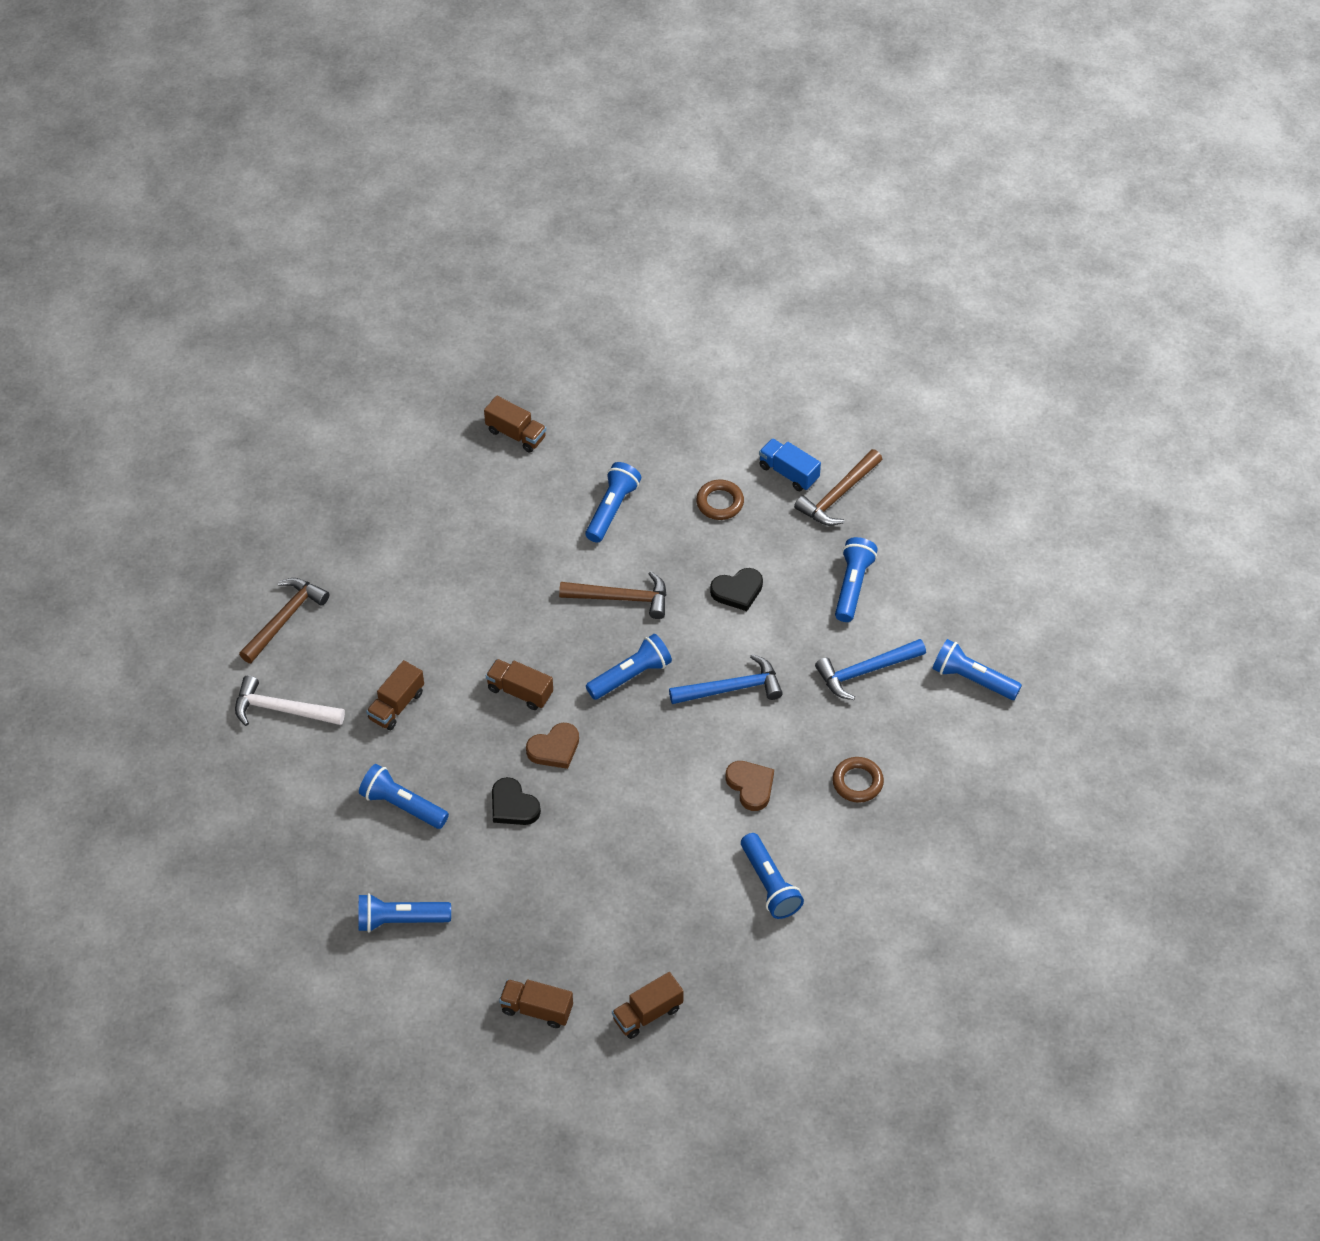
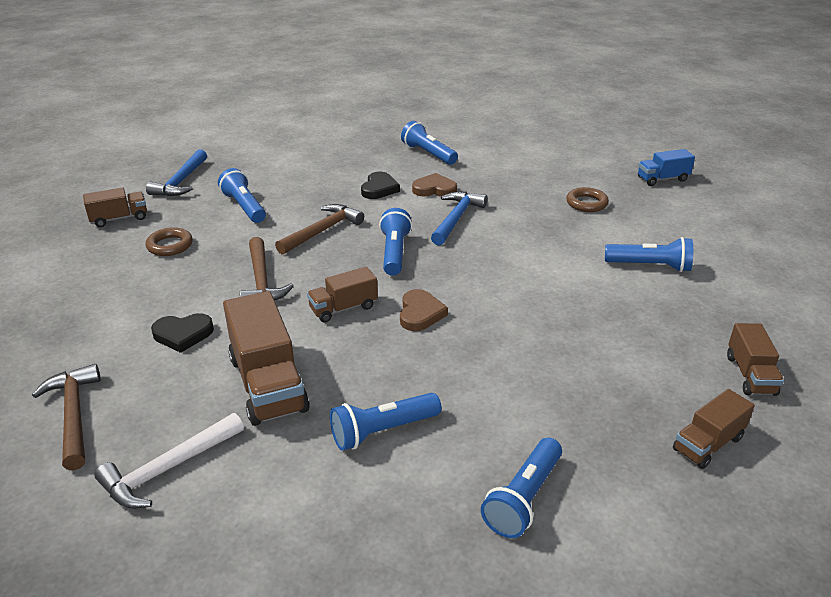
camera: 55 degrees left, 20 degrees down
(396, 705) = (268, 384): brown truck -> brown truck, size x1.74
(513, 806) = (455, 360): black heart -> black heart (183, 334)
(720, 502) = (302, 170): brown ring -> brown ring (170, 245)
(751, 786) = (550, 241): brown heart -> brown heart (434, 189)
(788, 473) = (316, 144): blue truck -> blue truck (662, 179)
(838, 496) = (356, 136): brown hammer -> brown hammer (262, 281)
(865, 671) = (499, 171): blue hammer -> blue hammer (181, 181)
(972, 679) = (543, 145): blue flashlight -> none

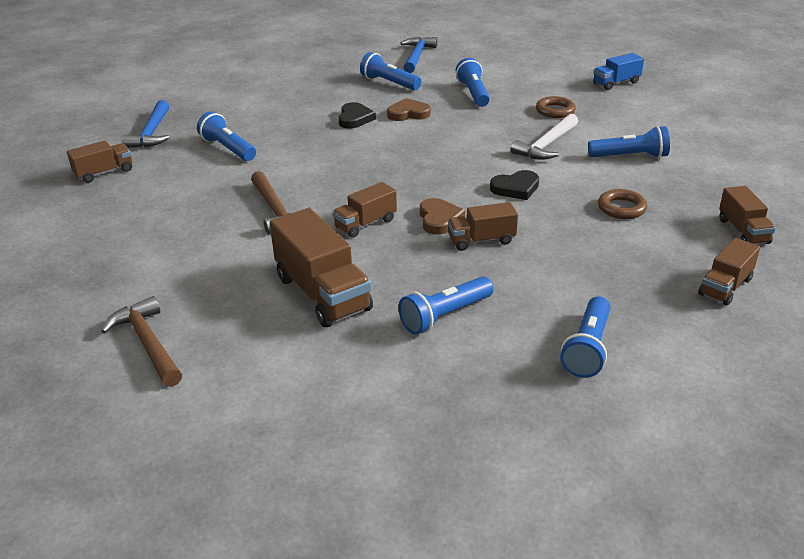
camera: 10 degrees left, 0 degrees up
(168, 469) = (261, 373): white hammer -> white hammer (546, 145)
(170, 245) = (169, 191): brown ring -> brown ring (621, 208)
(183, 334) = (221, 264): black heart -> black heart (516, 188)
(322, 231) = (315, 161): brown hammer -> none
(394, 253) = (393, 172): blue flashlight -> blue flashlight (473, 93)
(455, 344) = (481, 240): none -> brown truck
(456, 218) = (439, 136): blue hammer -> blue hammer (417, 56)

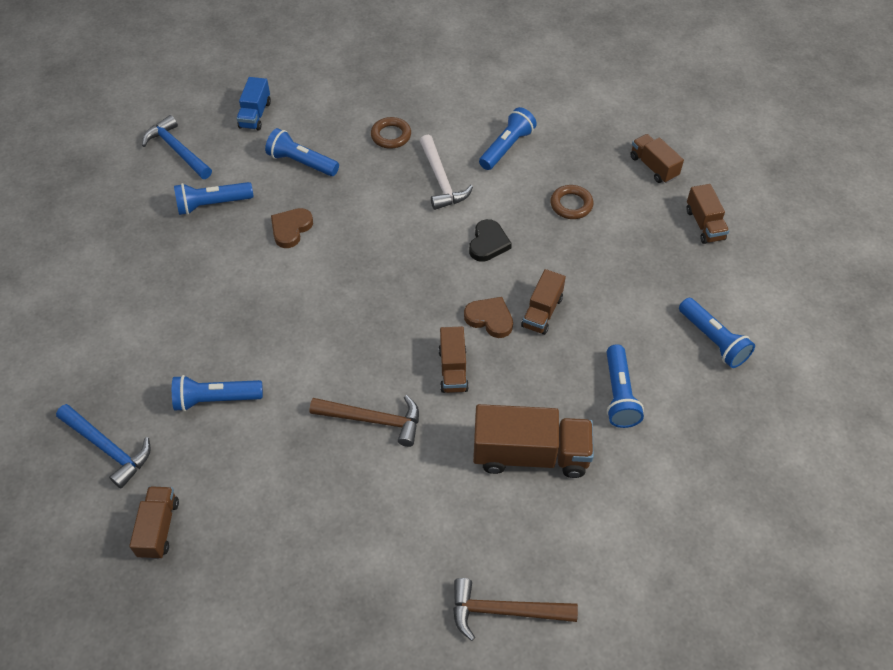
camera: 55 degrees left, 20 degrees up
(355, 118) = (258, 271): black heart -> none
(616, 83) = (385, 67): blue truck -> blue truck (255, 115)
(743, 231) = (653, 167): brown truck -> brown truck turned 150 degrees counterclockwise

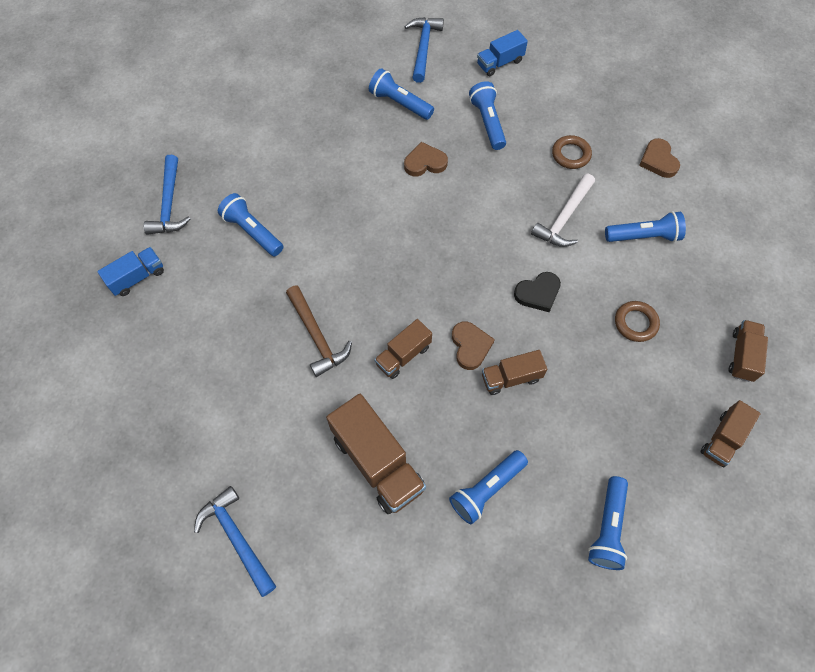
camera: 50 degrees right, 10 degrees up
(159, 528) = (137, 277): brown truck -> blue truck
(454, 92) = (658, 160): none -> brown heart
(504, 611) = (236, 538): brown hammer -> blue hammer

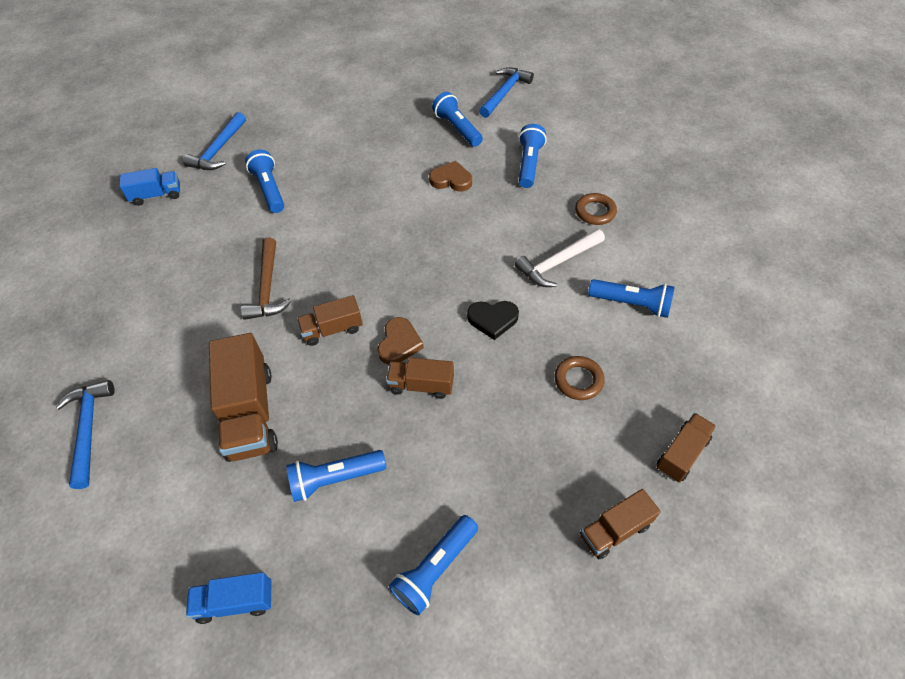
camera: 25 degrees right, 10 degrees down
(500, 63) = (568, 121): blue truck -> blue truck (235, 602)
(658, 160) = (684, 242): brown heart -> none

